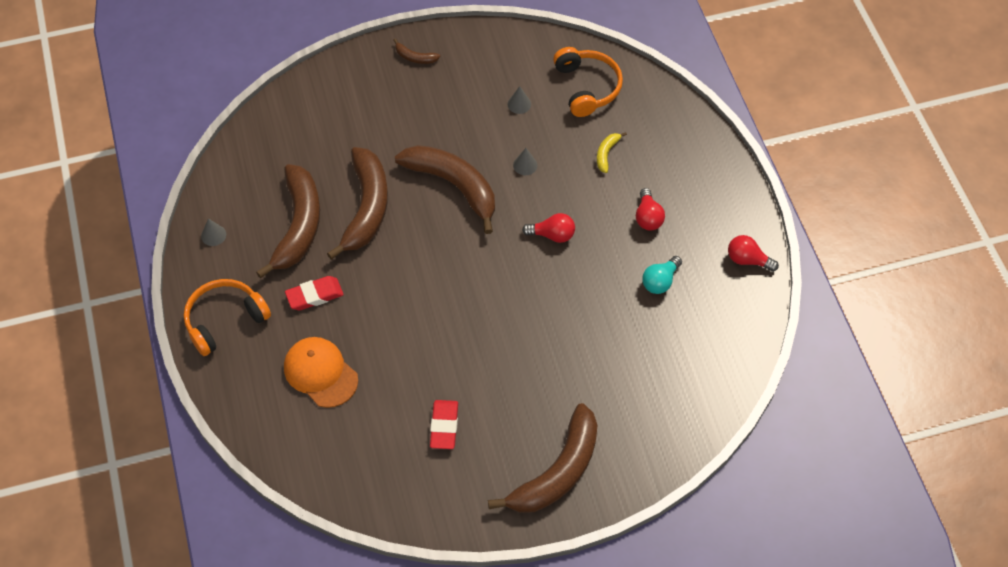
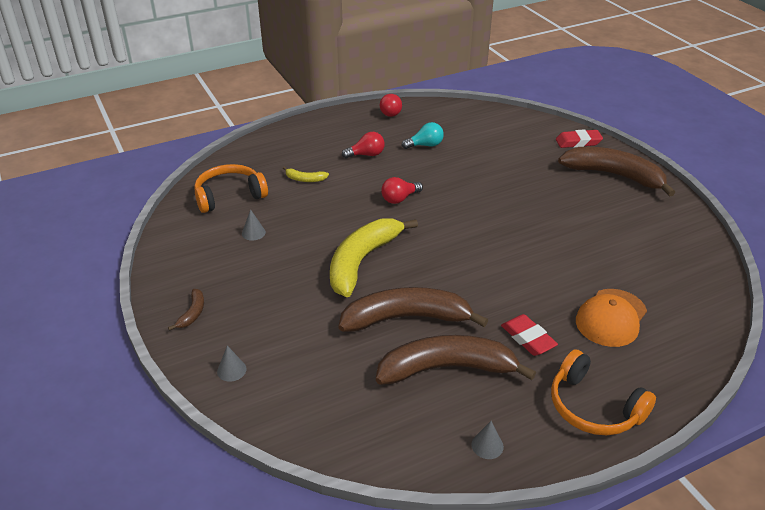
camera: 100 degrees left, 20 degrees down
(444, 426) = (614, 234): red eraser -> red eraser (578, 142)
(453, 186) = (362, 262): brown banana -> yellow banana
(525, 165) = (327, 221): grey cone -> grey cone (231, 370)
(552, 235) = (399, 199): red light bulb -> red light bulb turned 120 degrees counterclockwise
(660, 281) = (425, 145): turquoise light bulb -> turquoise light bulb turned 45 degrees counterclockwise

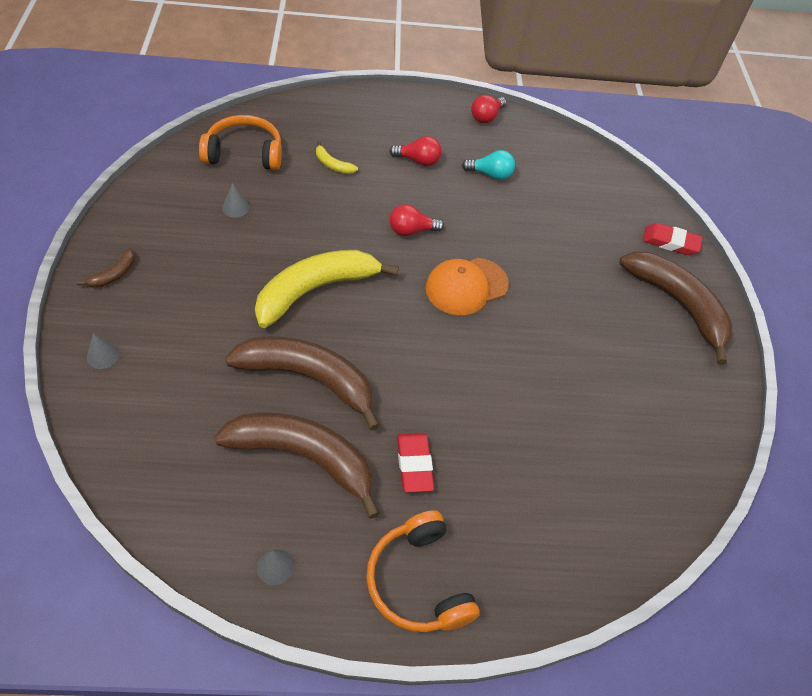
camera: 20 degrees right, 15 degrees up
(611, 318) = (525, 485): orange cap -> orange cap (466, 286)

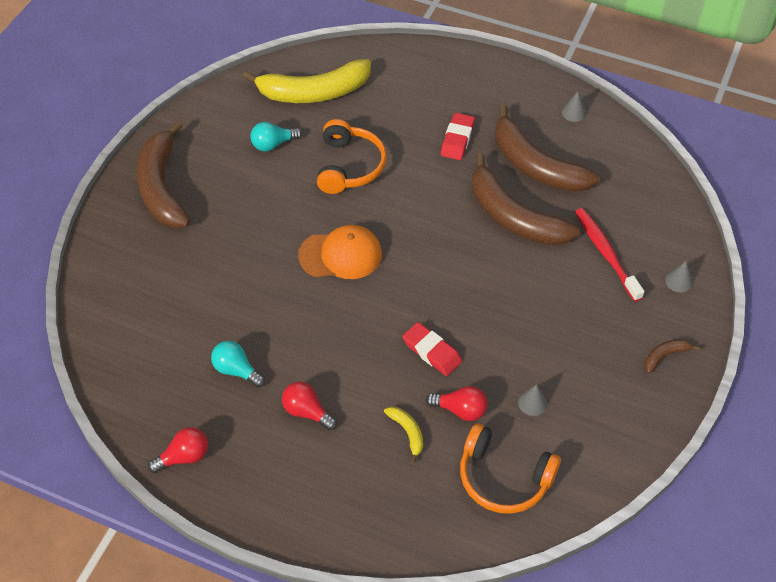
camera: 150 degrees left, 0 degrees up
(192, 364) = (605, 253): none -> red toothbrush
(315, 290) = (481, 289): yellow banana -> yellow banana (314, 92)
(411, 230) = (361, 325): red light bulb -> red light bulb (460, 410)
(418, 582) = (486, 81): orange headphones -> orange headphones (349, 166)
(614, 387) = (273, 144): none -> turquoise light bulb
(670, 242) = (112, 242): red eraser -> red eraser (431, 352)

